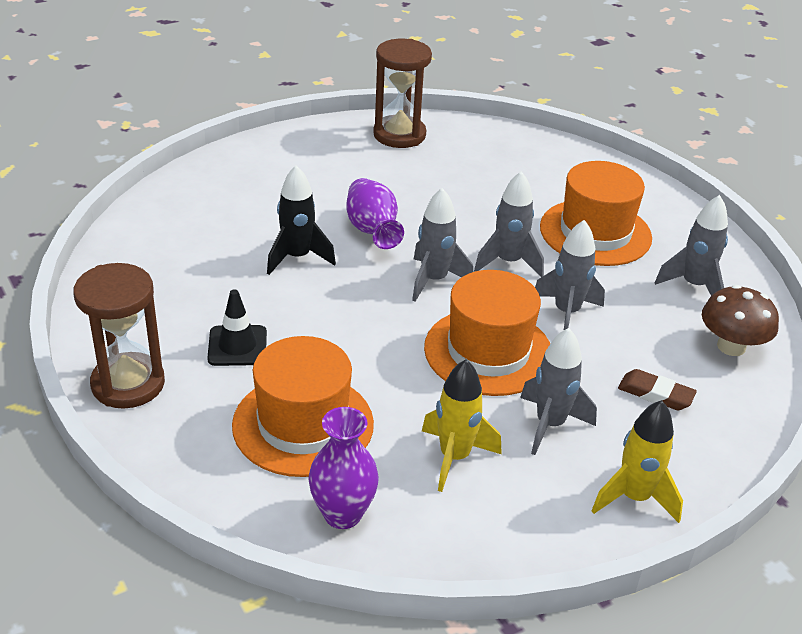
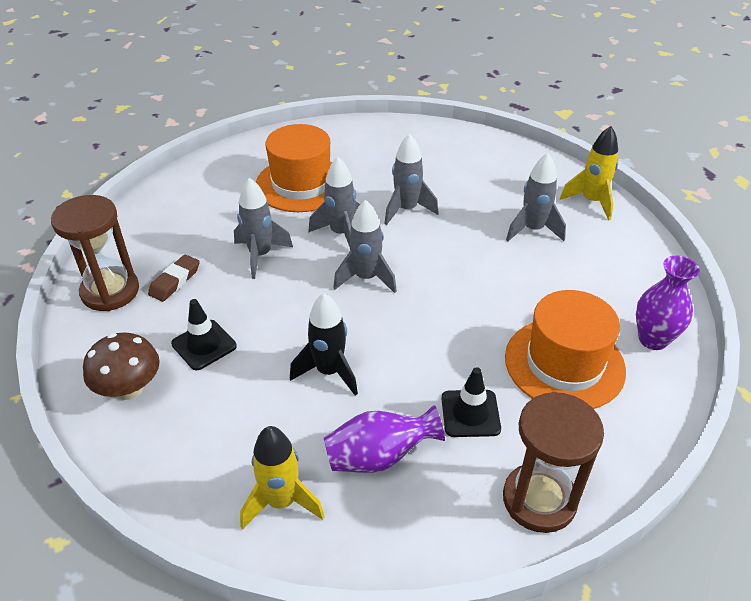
camera: 85 degrees left, 5 degrees up
(333, 187) = (204, 345): none -> black traffic cone
(372, 231) = (287, 316): purple vase -> purple vase (379, 456)
(454, 457) = (578, 278): yellow rocket -> yellow rocket (281, 502)
(488, 351) = (457, 253): orange hat -> none
(655, 394) = (492, 180): brown eraser -> brown eraser (175, 281)
(694, 286) = (371, 148): grey rocket -> grey rocket (260, 255)
(731, 346) = (438, 143): brown mushroom -> brown mushroom (129, 388)

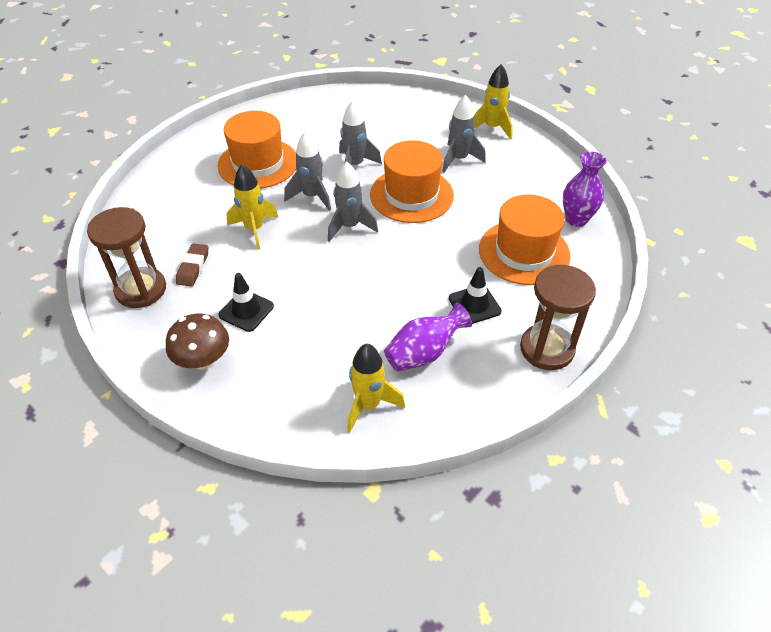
camera: 20 degrees left, 5 degrees up
(260, 255) = (254, 229): grey rocket -> yellow rocket
(329, 372) = (356, 304): black rocket -> none
(456, 259) = (411, 195): none -> orange hat

